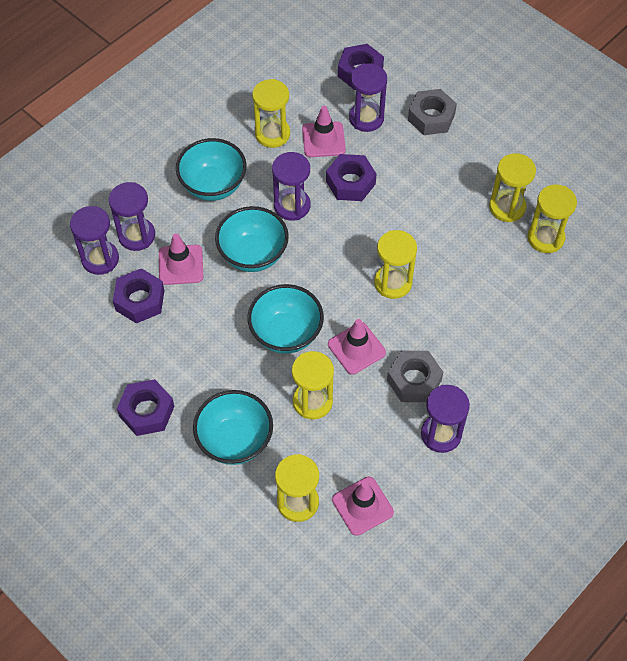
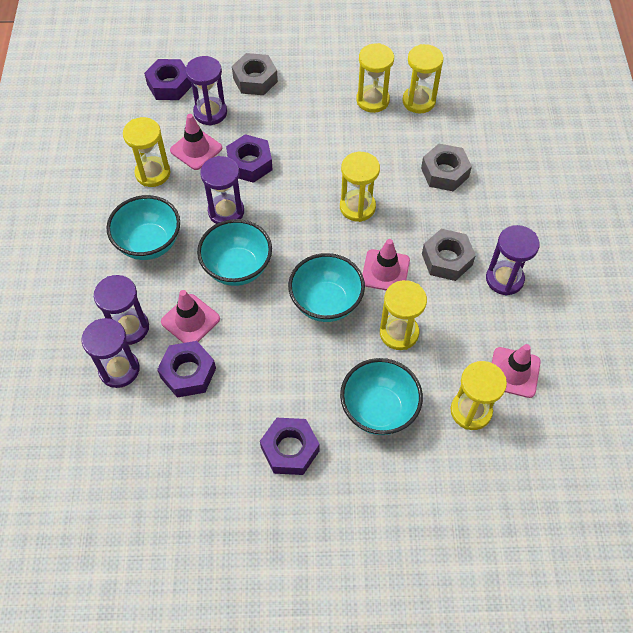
camera: 45 degrees left, 0 degrees up
(495, 313) = (444, 172): none -> grey nut

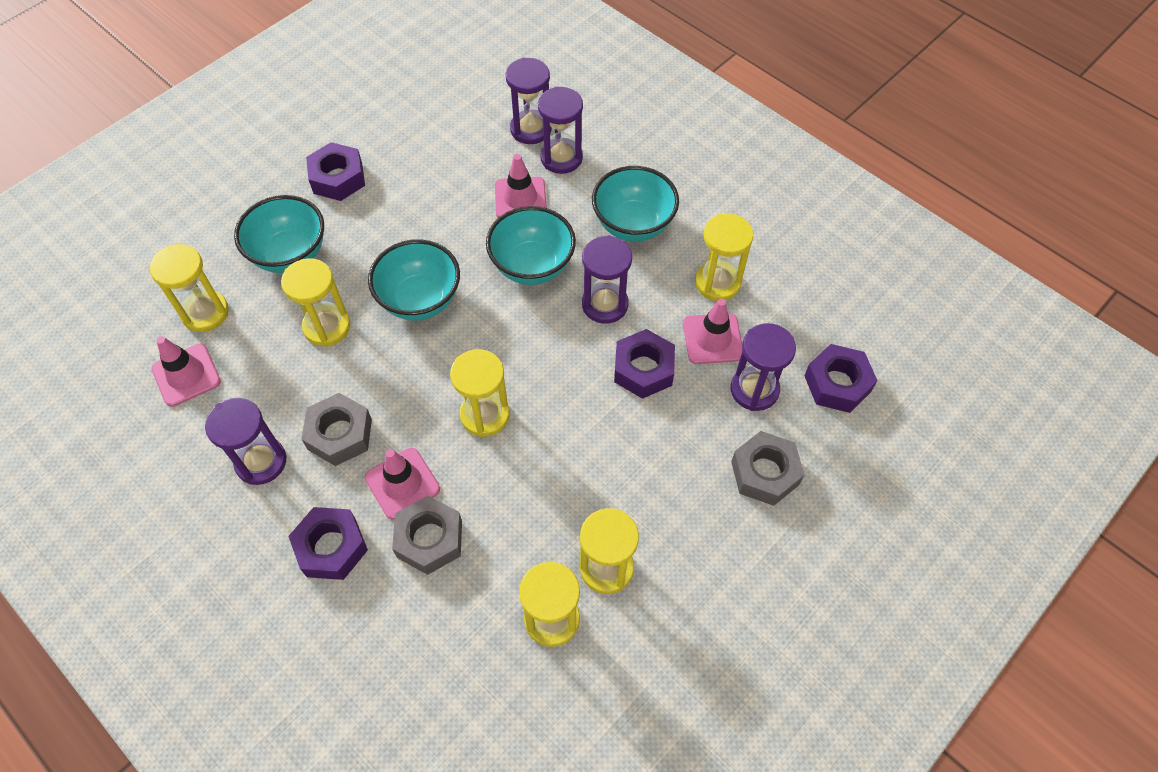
camera: 135 degrees right, 0 degrees up
(188, 373) = (475, 165): purple nut -> purple nut (331, 547)
(385, 271) = (392, 372): pink traffic cone -> pink traffic cone (402, 483)

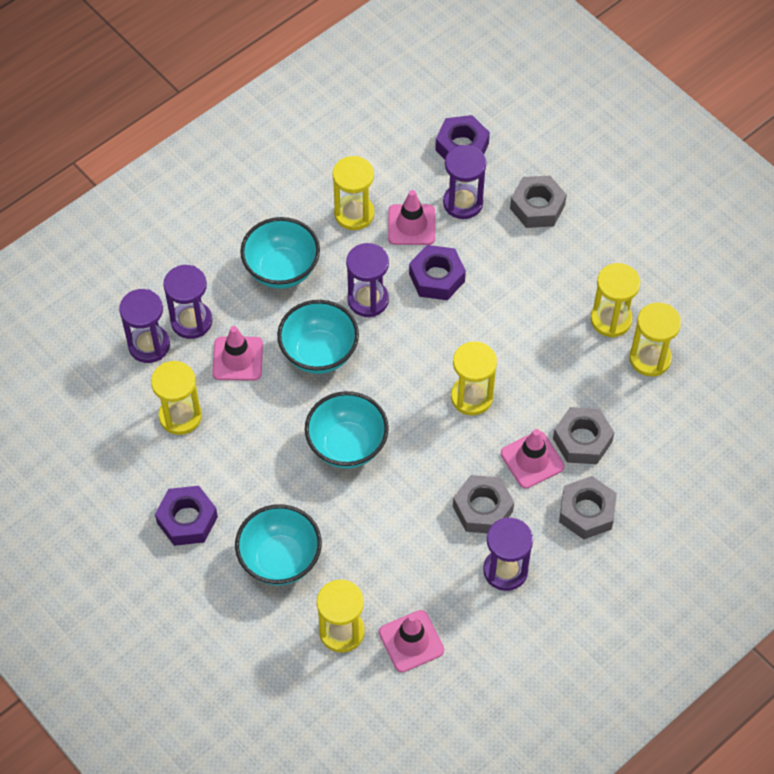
camera: 85 degrees left, 0 degrees up
(327, 326) = (368, 523): yellow hourglass -> yellow hourglass (180, 416)
(331, 547) = (586, 512): purple nut -> grey nut

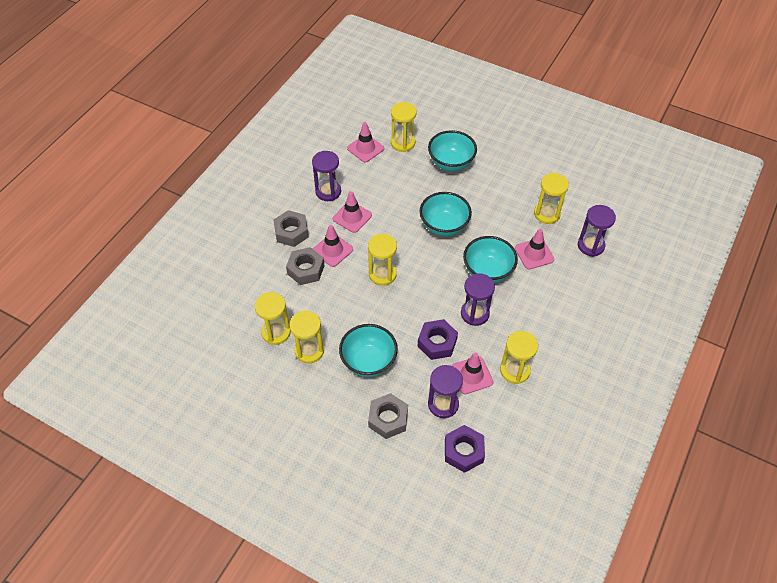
camera: 160 degrees right, 5 degrees down
(187, 520) = (510, 167): purple nut -> none
(191, 321) = (575, 267): purple hourglass -> none
(282, 270) = (540, 316): turquoise bowl -> turquoise bowl (368, 362)
(482, 509) = (352, 217): grey nut -> pink traffic cone

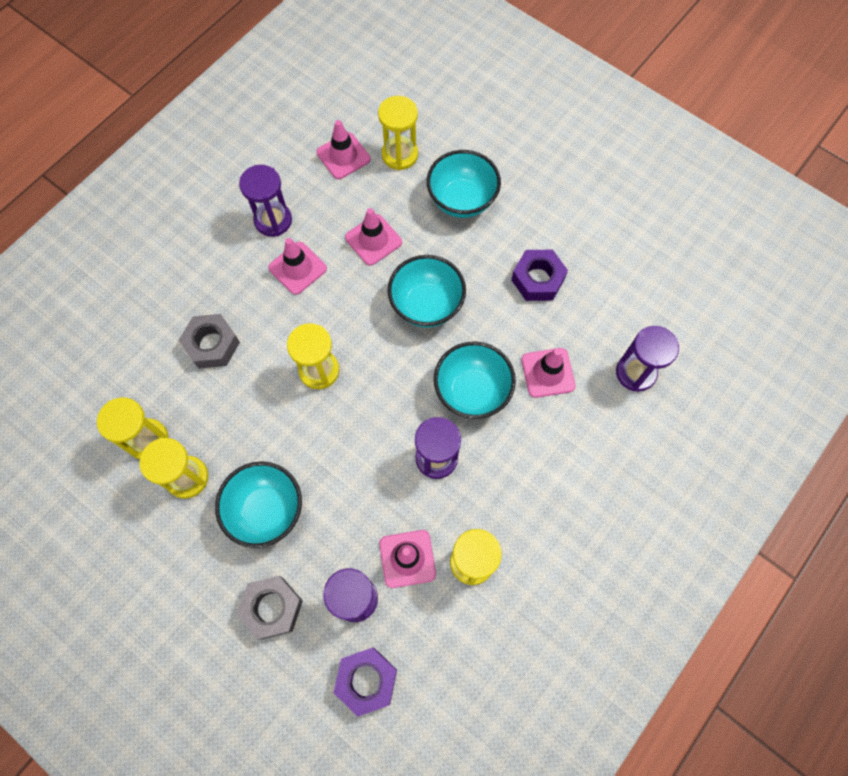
camera: 10 degrees right, 15 degrees up
(291, 232) = (206, 280): grey nut -> none
(332, 250) = (257, 319): pink traffic cone -> pink traffic cone (373, 240)
(437, 343) = (370, 496): purple nut -> purple nut (538, 279)
(547, 214) = (583, 308): yellow hourglass -> none

